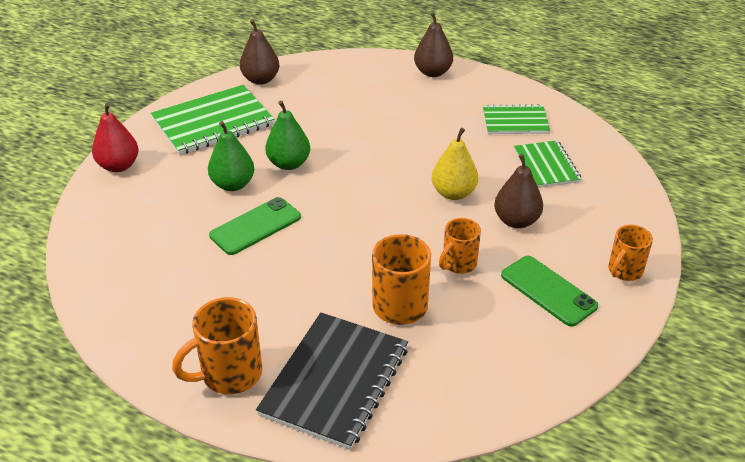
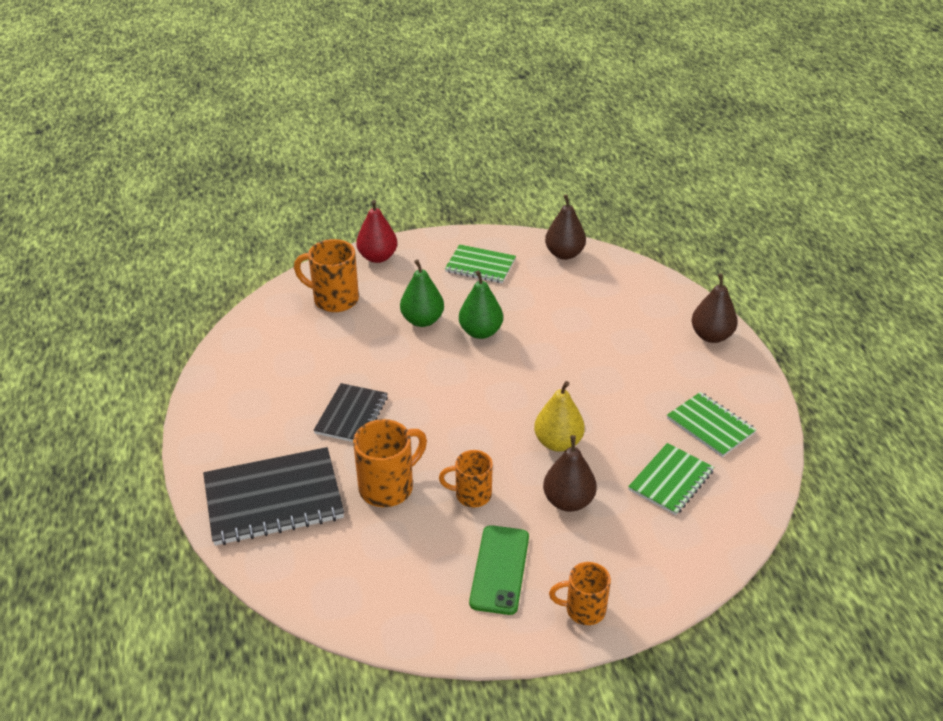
camera: 50 degrees right, 0 degrees up
(213, 122) = (480, 266): green notebook -> green notebook, size x0.61
(229, 374) = (231, 441): orange mug -> orange mug (334, 299)
(255, 226) = (390, 360): green phone -> none
(292, 282) = (351, 415): none -> black notebook

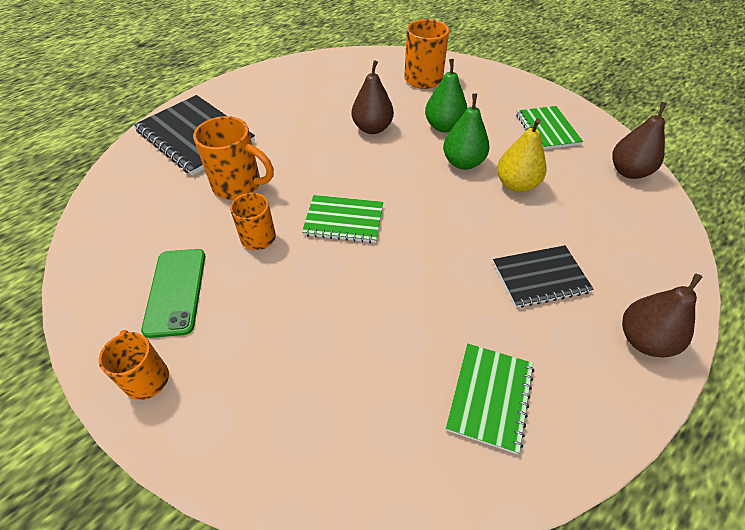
camera: 60 degrees right, 10 degrees up
(351, 415) = (305, 136): black notebook -> black notebook (540, 277)
(377, 257) = (492, 77): red pear -> none
(499, 569) = (175, 291): green phone -> green phone turned 75 degrees counterclockwise
(558, 442) = (362, 269): yellow pear -> yellow pear (516, 184)
(568, 501) = (288, 308): brown pear -> brown pear (372, 128)
(671, 480) = (372, 389): green notebook -> green notebook (343, 220)

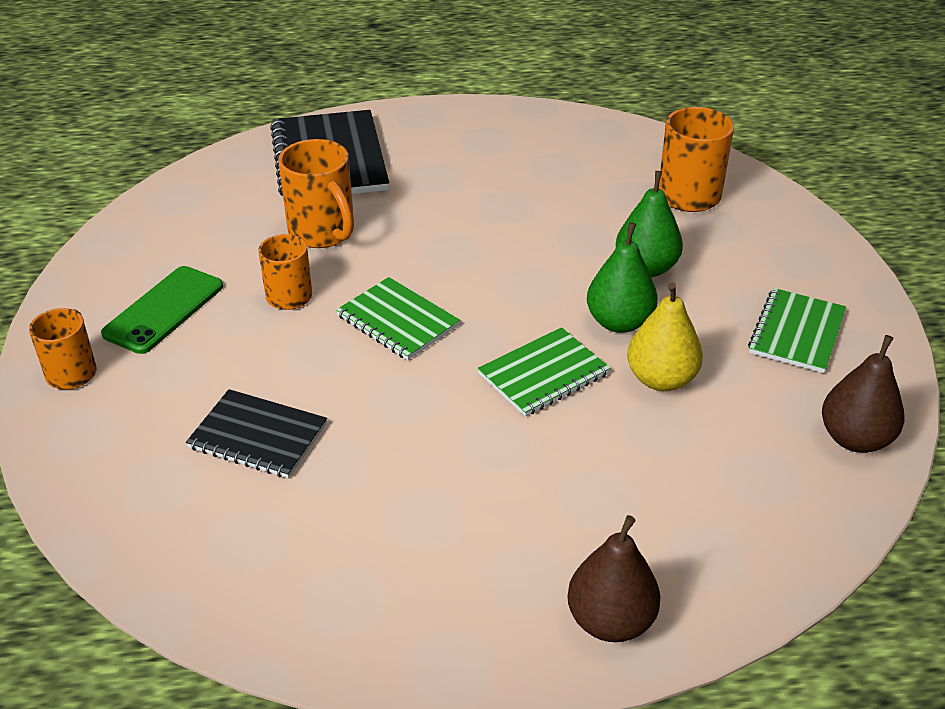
camera: 35 degrees right, 10 degrees down
(372, 128) = (546, 232): brown pear -> none
(490, 397) = (362, 567): green notebook -> green notebook (543, 374)
(540, 277) = (561, 492): black notebook -> black notebook (258, 436)

